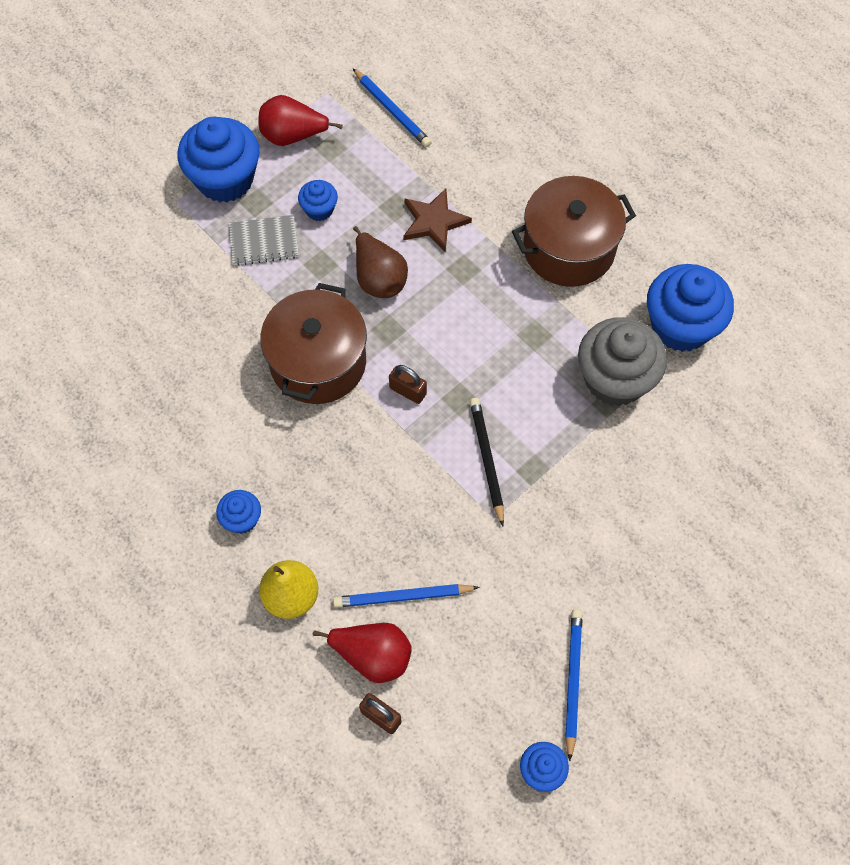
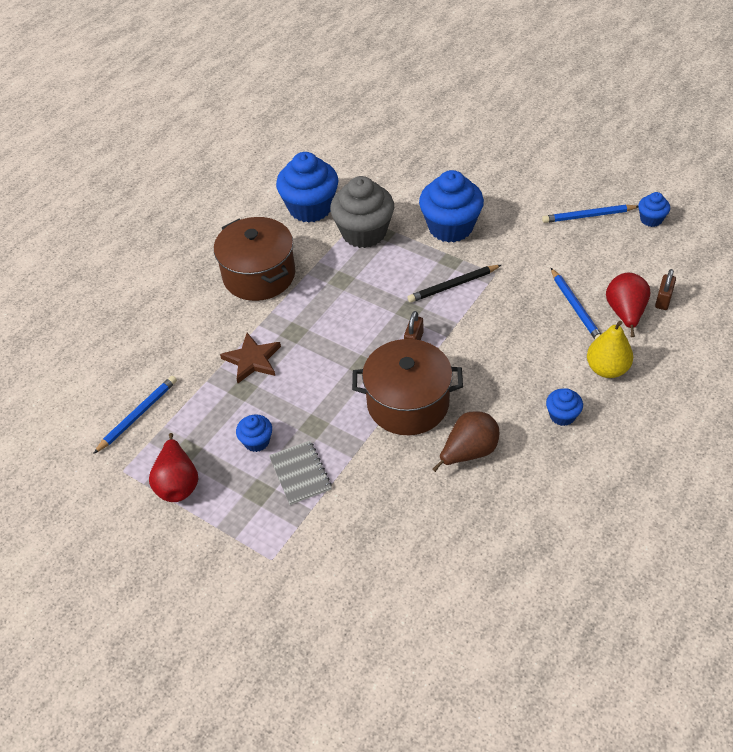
camera: 100 degrees left, 15 degrees down
(225, 179) = (238, 525): blue cupcake -> blue cupcake (450, 227)
(379, 278) = (317, 383): brown pear -> brown pear (469, 452)

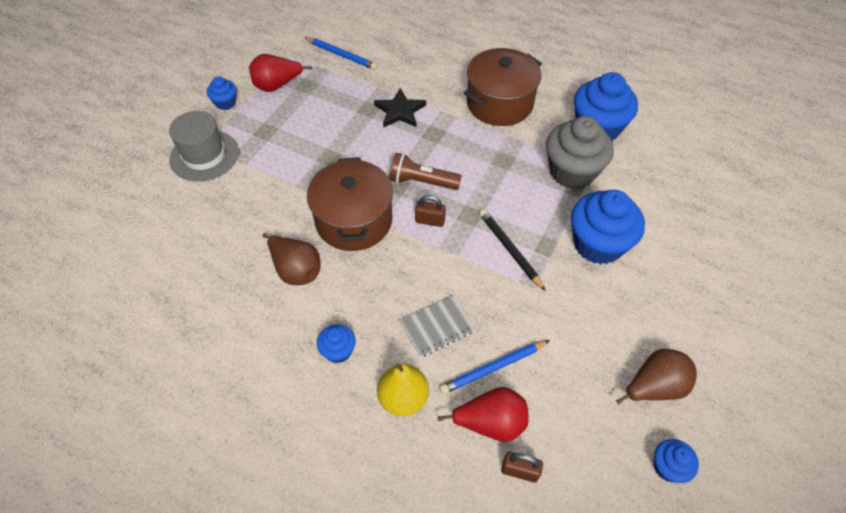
camera: 80 degrees right, 5 degrees up
(252, 360) = (400, 111): brown star -> black star
(256, 441) = (314, 124): blue cupcake -> blue cupcake (225, 103)
(289, 556) = (204, 155): none -> grey hat
(300, 473) = (281, 154): grey notebook -> grey notebook (436, 327)
(361, 345) = (421, 182): none -> brown flashlight
(588, 216) = (654, 387): blue pencil -> brown pear

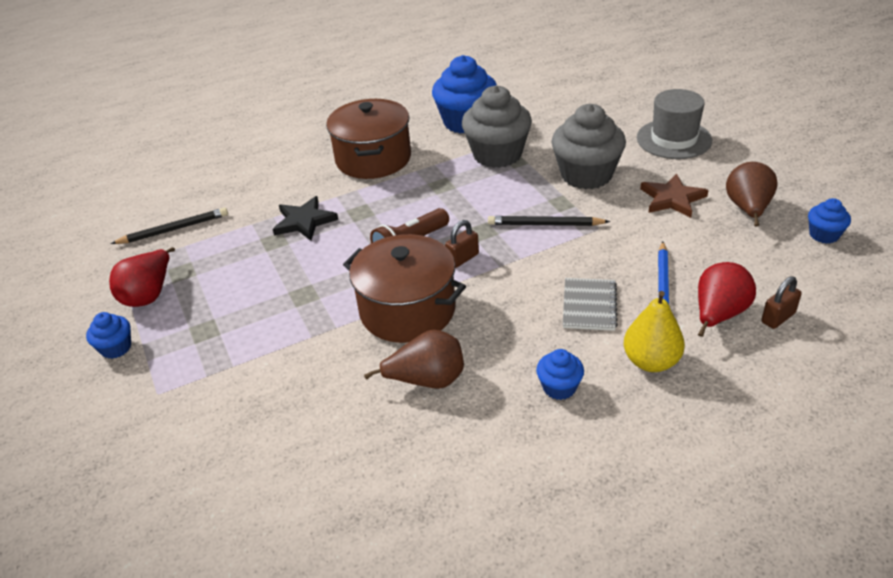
camera: 50 degrees left, 15 degrees down
(204, 155) = (174, 398): grey hat -> grey hat (674, 139)
(341, 55) = (174, 229): blue pencil -> black pencil
(598, 244) = (586, 175): blue cupcake -> grey cupcake
(618, 321) = (672, 199): none -> brown star

